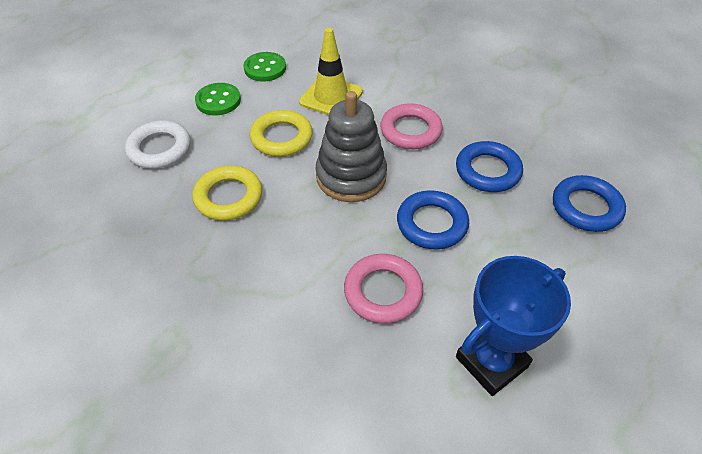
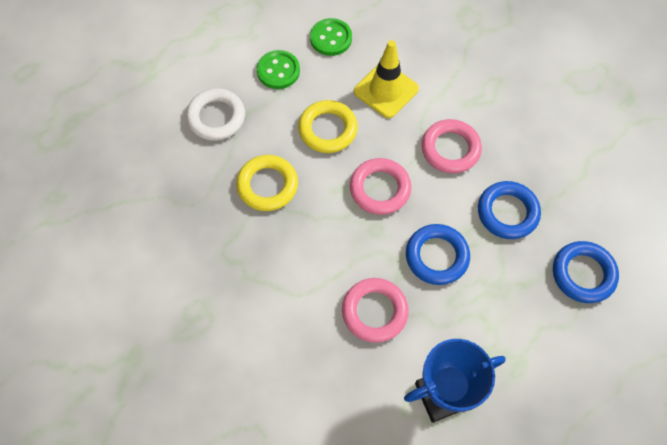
camera: 15 degrees right, 15 degrees up
(351, 176) = (380, 189): grey stacking toy -> pink ring

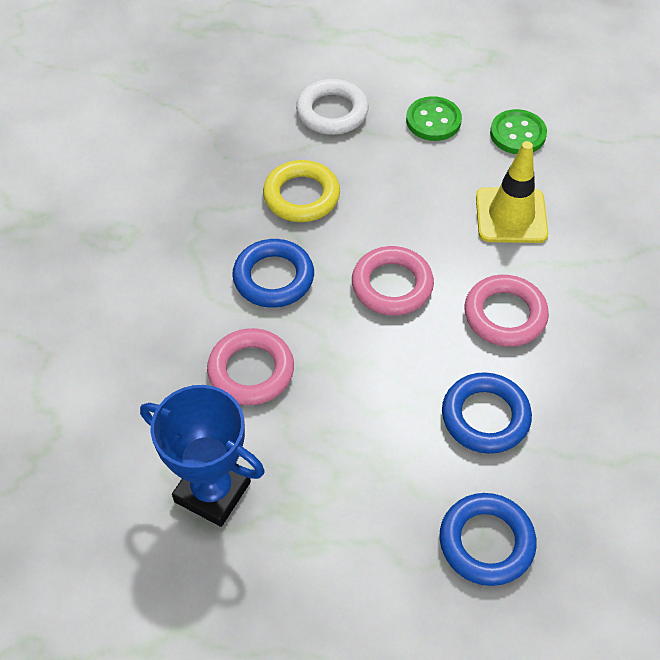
camera: 50 degrees right, 10 degrees down
(327, 129) = (412, 200): yellow ring -> none
(436, 256) = (365, 385): blue ring -> blue ring (273, 278)

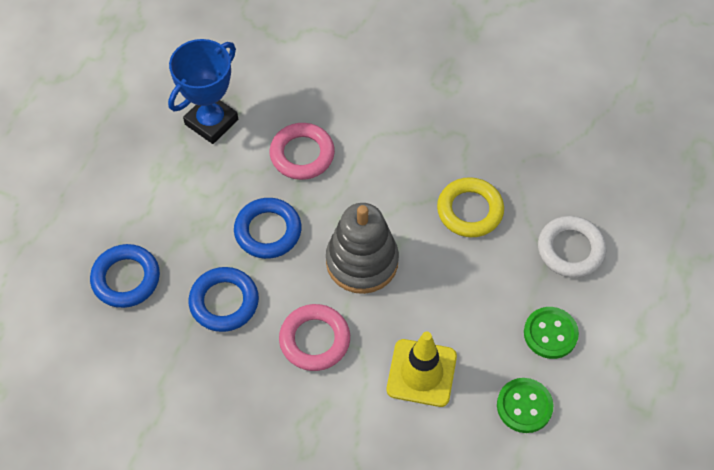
camera: 100 degrees right, 5 degrees up
(273, 278) = (386, 179): blue ring -> blue ring (268, 231)
(392, 285) = (362, 261): pink ring -> grey stacking toy

